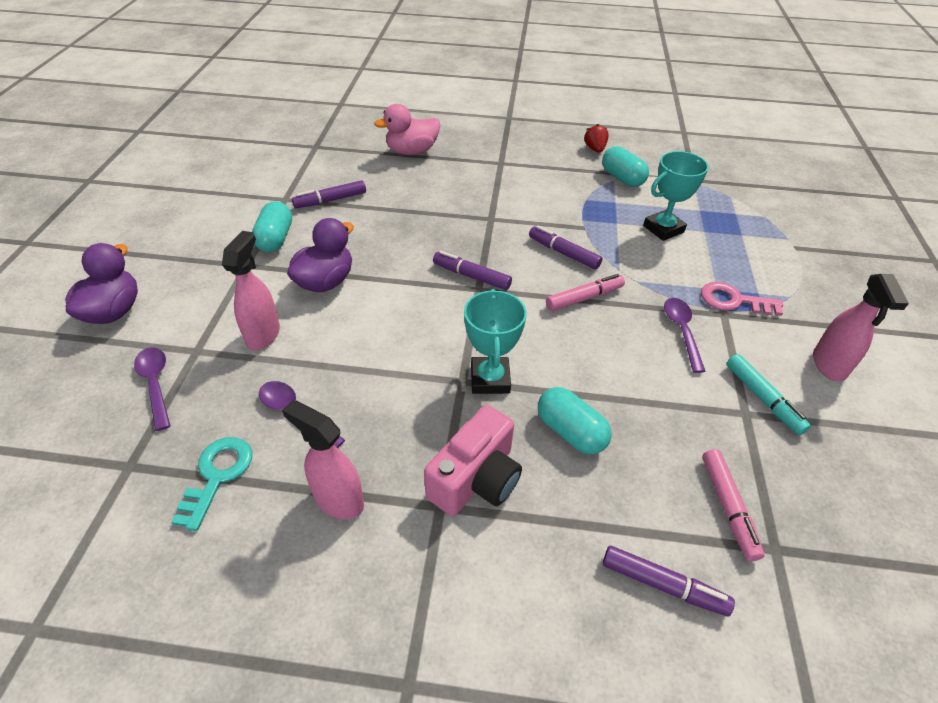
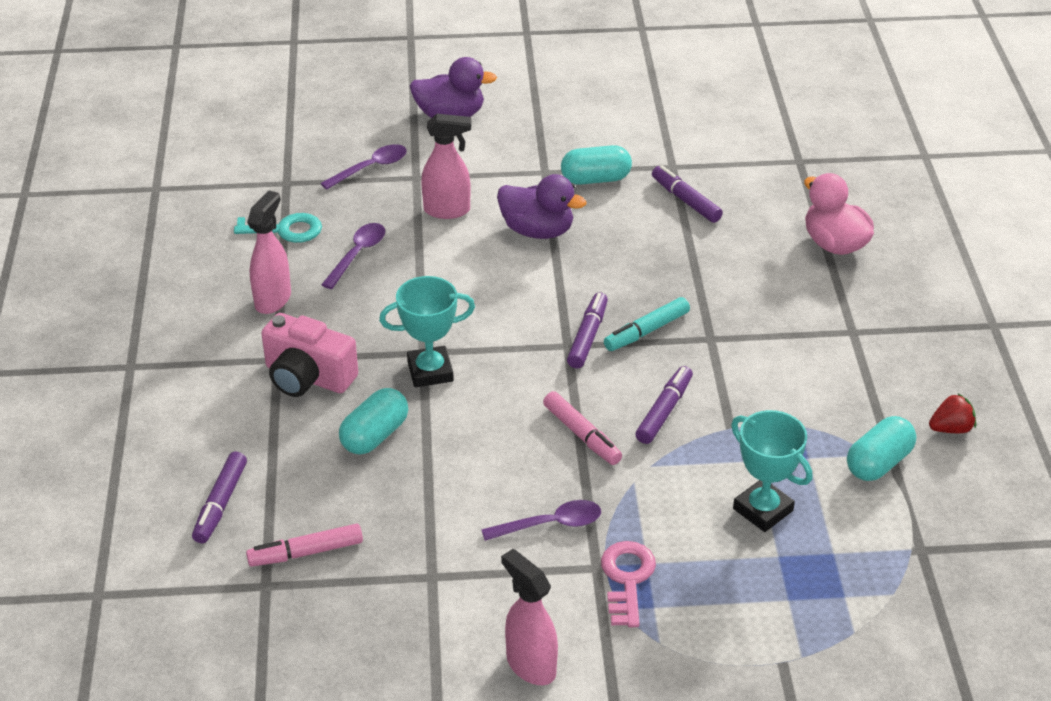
camera: 80 degrees right, 5 degrees down
(763, 398) = (457, 593): turquoise marker -> turquoise marker (647, 331)
(829, 365) = (530, 665): pink spray bottle -> pink spray bottle turned 60 degrees clockwise

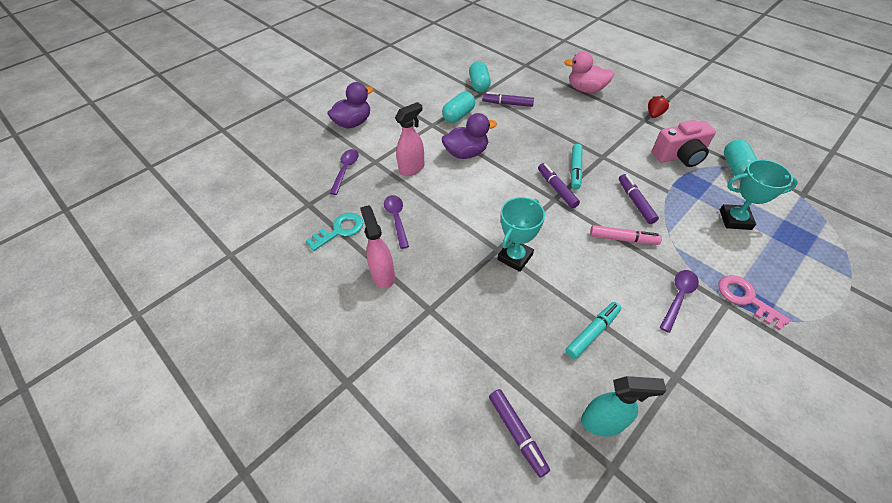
camera: 40 degrees left, 10 degrees up
(306, 553) = (603, 422): pink marker -> turquoise spray bottle
(307, 377) = (460, 307): pink camera -> pink camera (679, 156)
(375, 435) = (538, 315): turquoise capsule -> turquoise capsule (479, 85)
(406, 486) = (592, 332): none -> turquoise marker
(530, 665) = (786, 387): pink spray bottle -> none
(950, 428) = (732, 136): red strawberry -> red strawberry (654, 114)

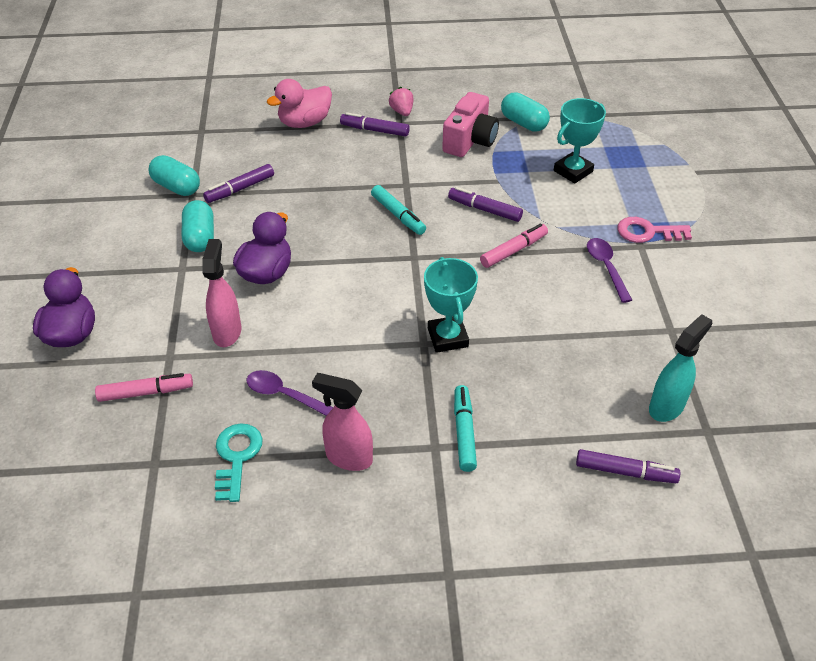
camera: 50 degrees left, 5 degrees down
(345, 170) = (145, 392): purple spoon -> pink marker
(556, 189) = (404, 246): purple marker -> purple marker (375, 130)
(592, 332) = (583, 348): turquoise marker -> turquoise marker (464, 432)
(654, 114) = (402, 112): red strawberry -> pink strawberry

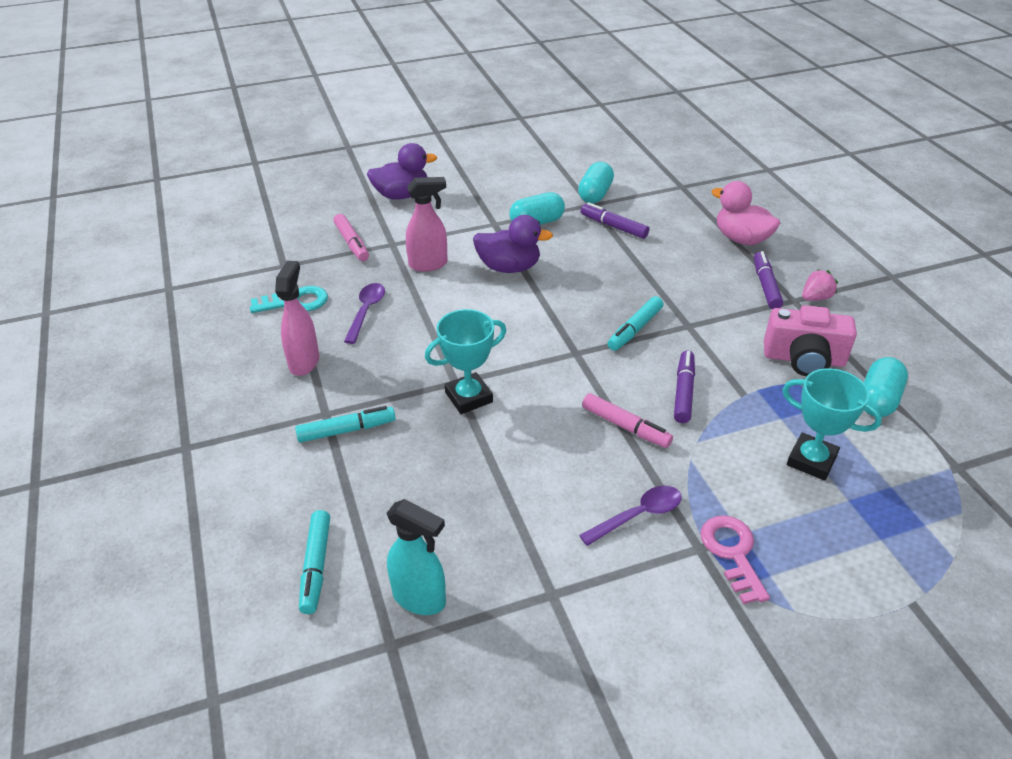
camera: 75 degrees right, 5 degrees down
(625, 472) = (316, 566): purple marker -> turquoise marker

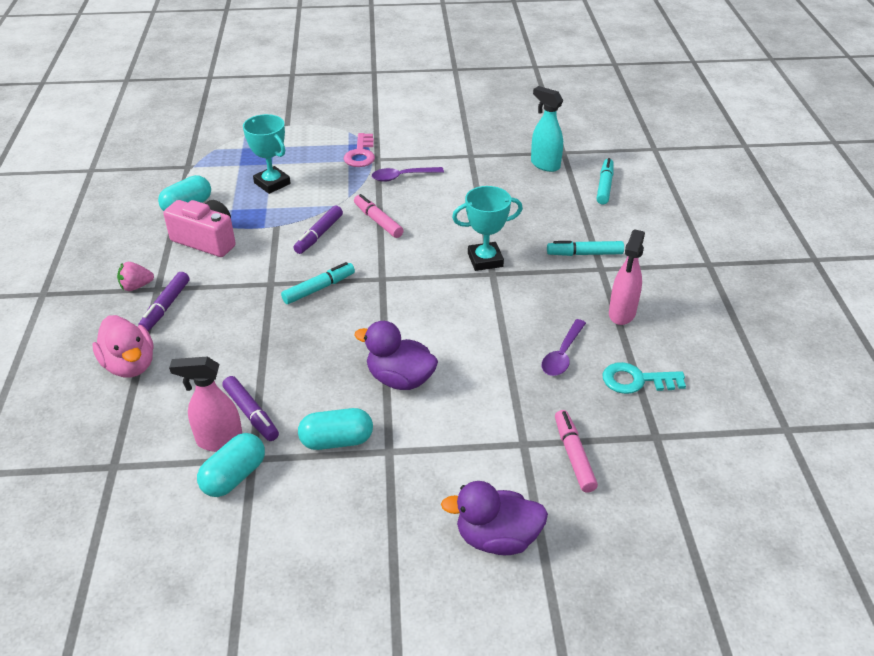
camera: 165 degrees left, 0 degrees up
(429, 264) = (486, 402): pink spray bottle -> pink spray bottle (219, 441)

